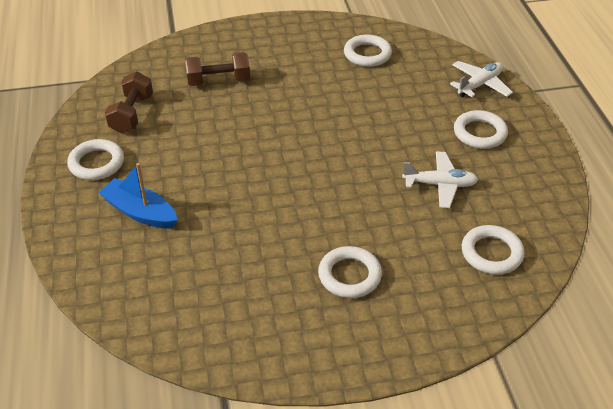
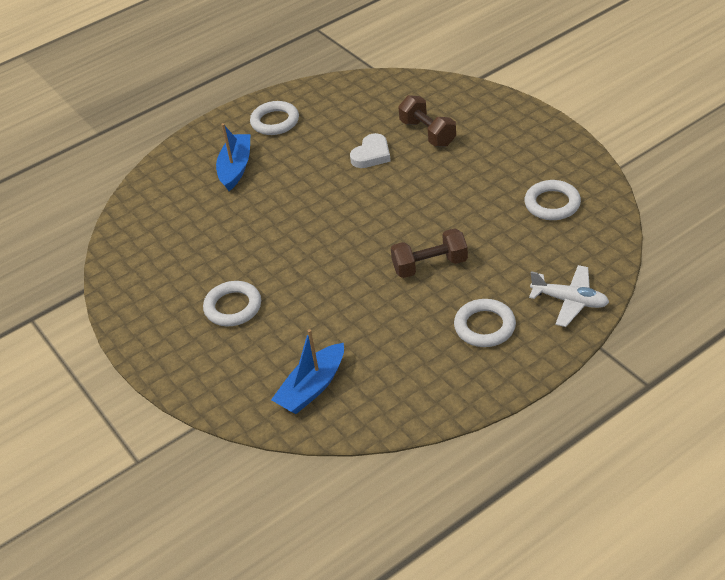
camera: 70 degrees right, 0 degrees up
(131, 114) = (345, 110): brown dumbbell -> brown dumbbell (430, 265)
(214, 120) = (371, 155): none -> white heart
(440, 185) = (384, 323): white plane -> none
(491, 253) = (312, 388): white ring -> blue boat

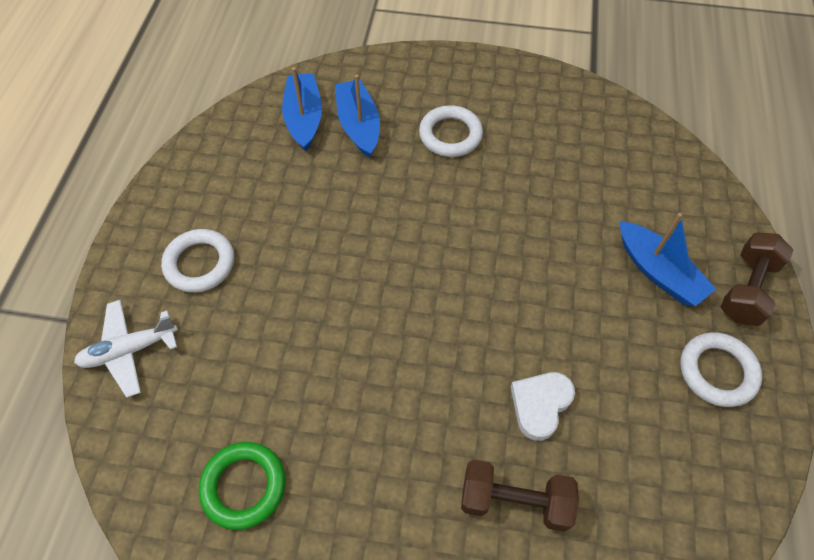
camera: 130 degrees right, 15 degrees up
(281, 355) = (358, 125): none -> blue boat
(371, 155) = (540, 405): white heart -> white heart turned 45 degrees clockwise
(430, 265) = (315, 295): brown dumbbell -> brown dumbbell (747, 289)
(552, 204) = (244, 486): white ring -> green ring

